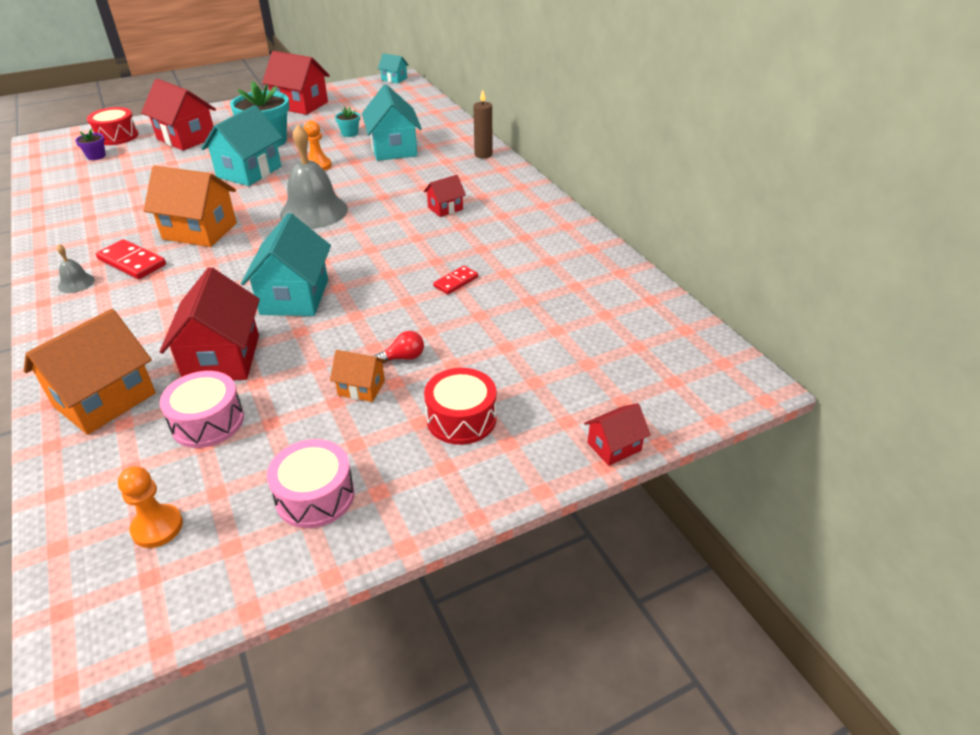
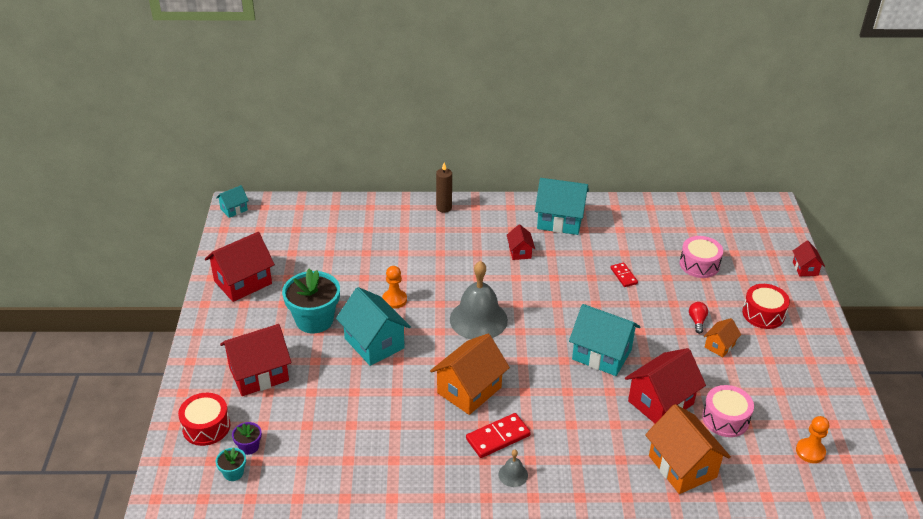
camera: 65 degrees left, 0 degrees up
(223, 358) = (660, 402): red house -> red house turned 60 degrees counterclockwise
(315, 496) = (806, 384): pink drum -> pink drum (699, 264)
(349, 133) = (340, 267): turquoise flower pot -> turquoise flower pot (233, 473)
(394, 149) = (394, 250): turquoise house -> turquoise house (560, 221)

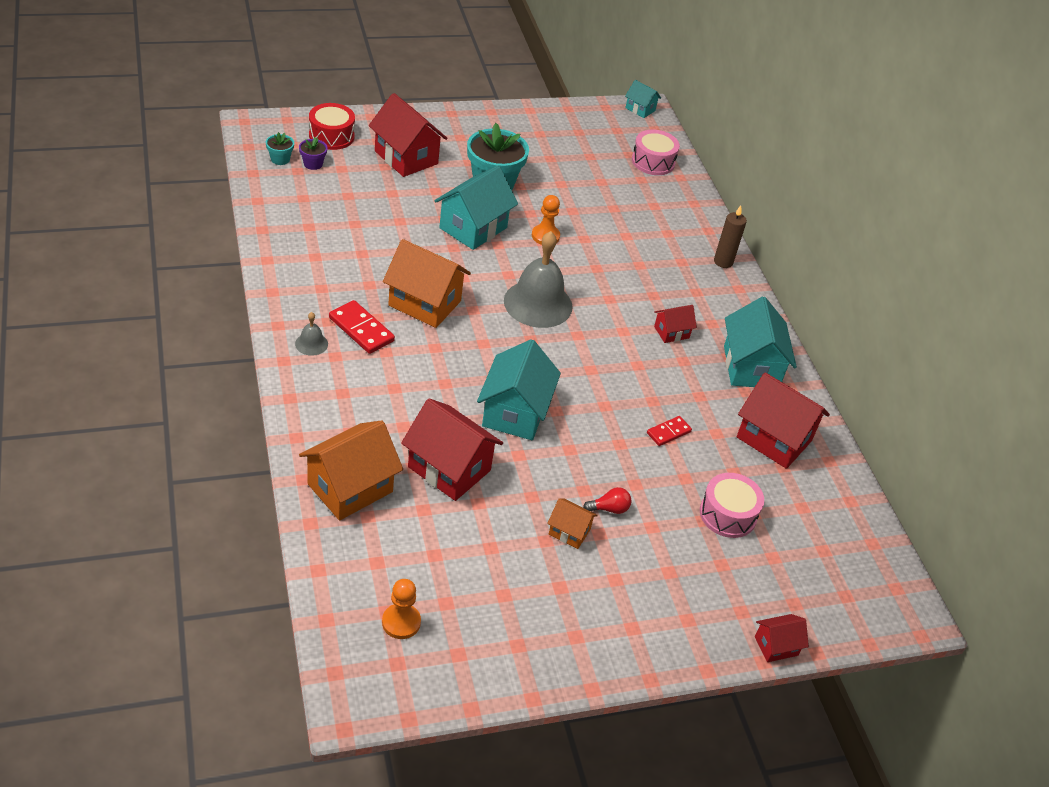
camera: 70 degrees right, 5 degrees up
(243, 282) = (530, 130): red house -> red house (774, 439)
(725, 419) = (437, 533): pink drum -> pink drum (653, 162)
(763, 314) = (652, 585): red drum -> none

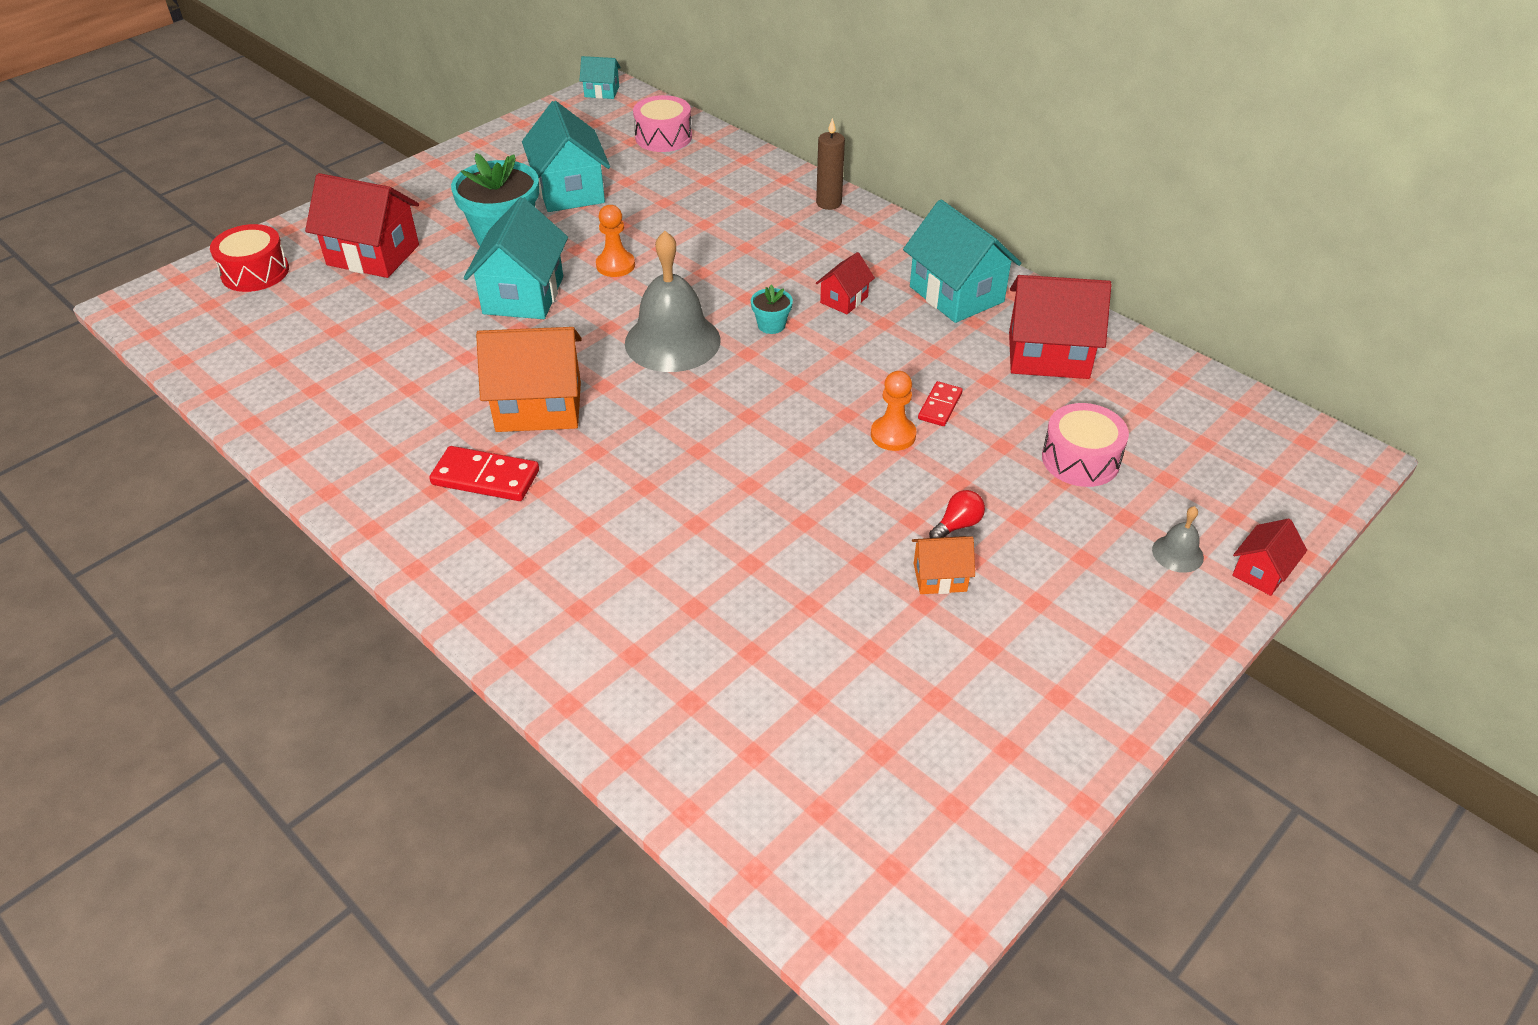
camera: 25 degrees left, 0 degrees up
(280, 159) = (207, 328): turquoise flower pot -> turquoise flower pot (771, 325)
(311, 344) = (435, 528): grey bell -> grey bell (1177, 553)
(313, 164) = (257, 314): purple flower pot -> none
(350, 488) = (638, 680): orange house -> none
(401, 622) = (850, 812): orange pawn -> orange pawn (893, 435)
(449, 468) = (739, 584): red house -> none
(515, 412) = (756, 476): turquoise house -> turquoise house (570, 191)

